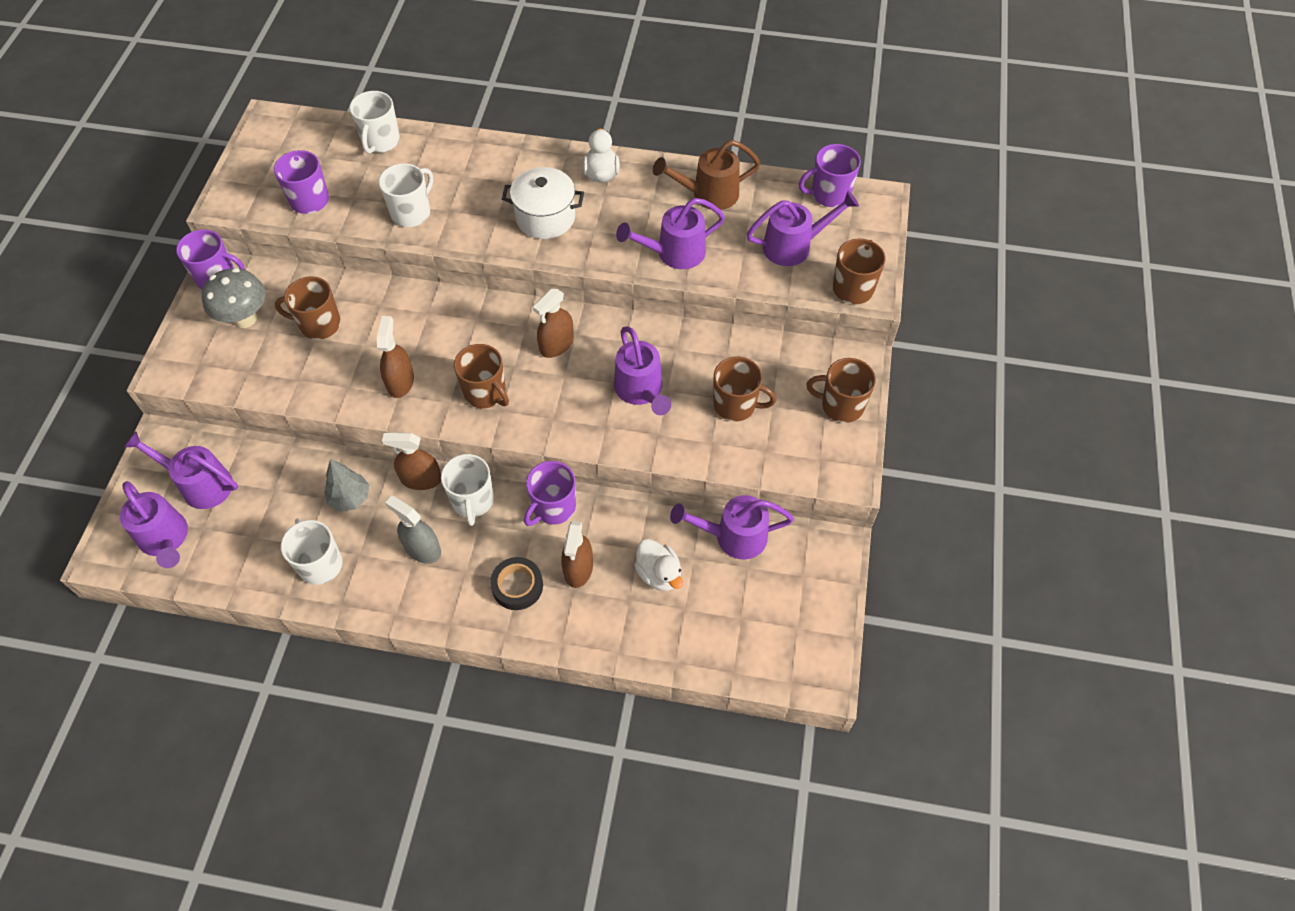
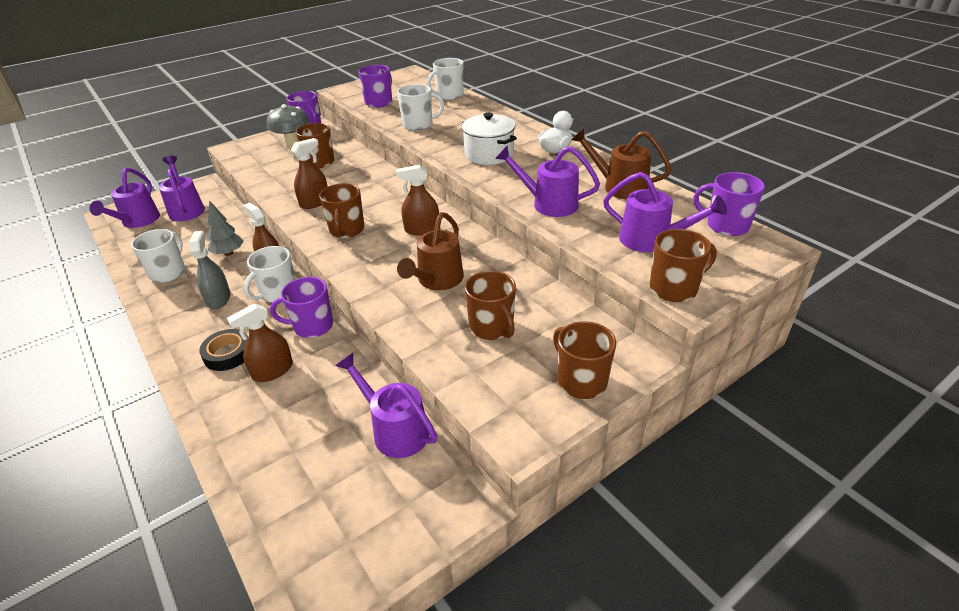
camera: 45 degrees right, 20 degrees down
(641, 391) = (437, 281): purple watering can -> brown watering can
(659, 574) = (312, 414): white duck -> none

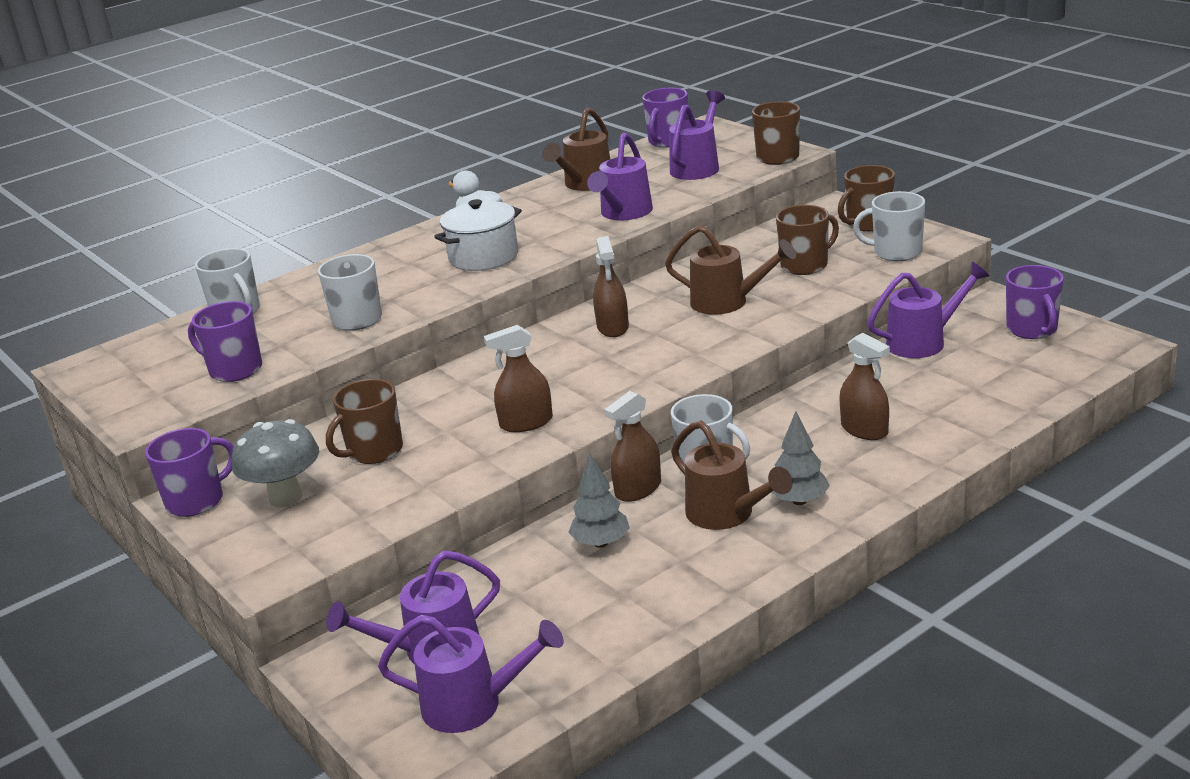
camera: 90 degrees left, 10 degrees down
(168, 272) = (661, 591): white mug -> white mug (896, 252)
(209, 329) = (799, 501): none -> grey tree
(218, 299) = (727, 515): grey spray bottle -> brown watering can
(228, 354) = (844, 470): black tape -> none
(312, 326) = (775, 422): purple mug -> purple mug (1032, 329)
(314, 202) = (526, 423): brown spray bottle -> brown spray bottle turned 60 degrees counterclockwise
(347, 230) = (613, 379): brown mug -> none
(394, 429) = (924, 341): purple watering can -> purple watering can turned 150 degrees counterclockwise

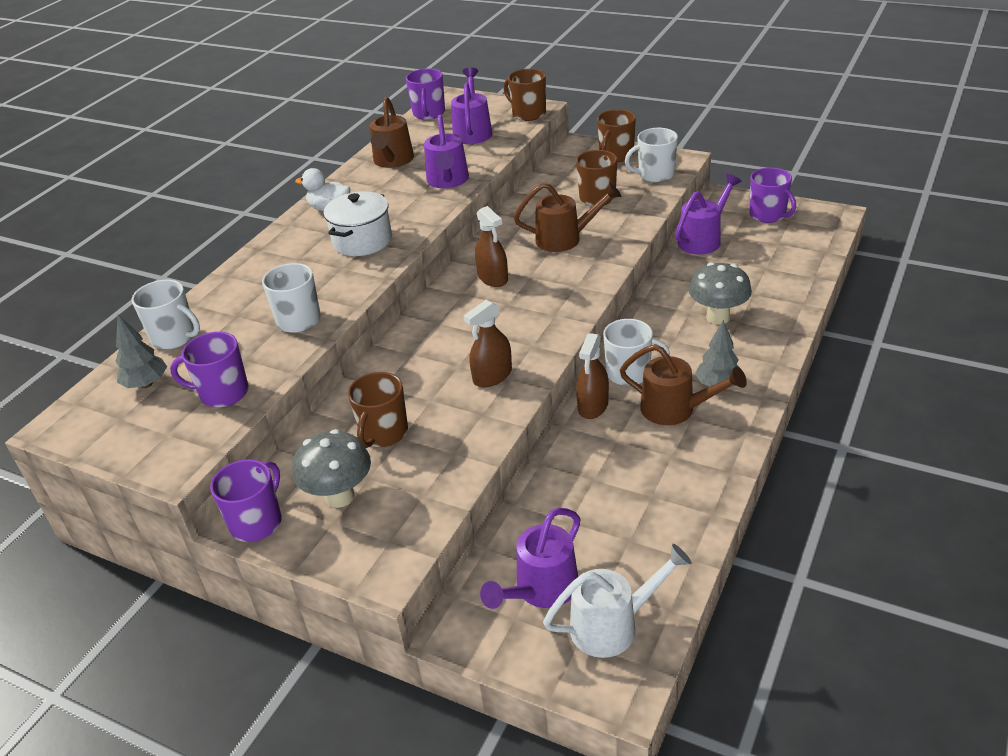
camera: 25 degrees left, 10 degrees up
(474, 704) = (613, 625): purple watering can -> white watering can
(601, 543) = (601, 458): grey tree -> grey tree (146, 384)
(864, 429) = (718, 317): brown spray bottle -> grey mushroom

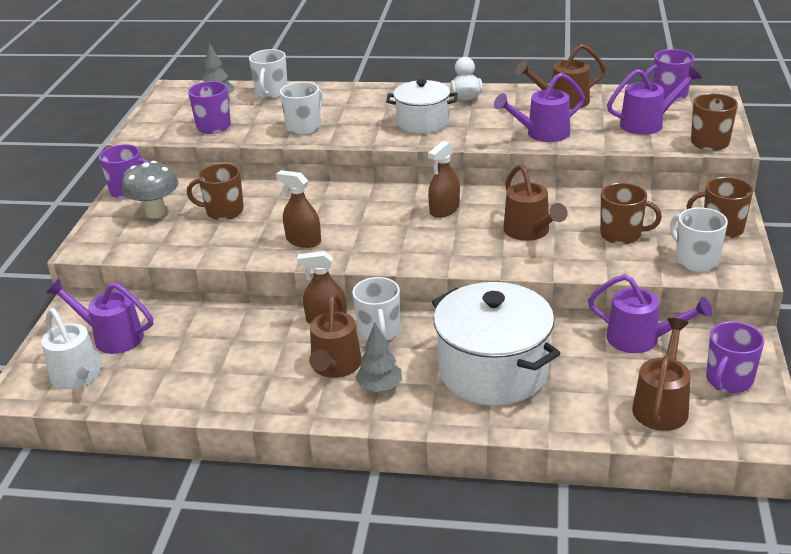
camera: 70 degrees right, 5 degrees down
(718, 317) = (493, 371): grey mushroom -> white pot
(788, 247) = (662, 405): none -> brown watering can

